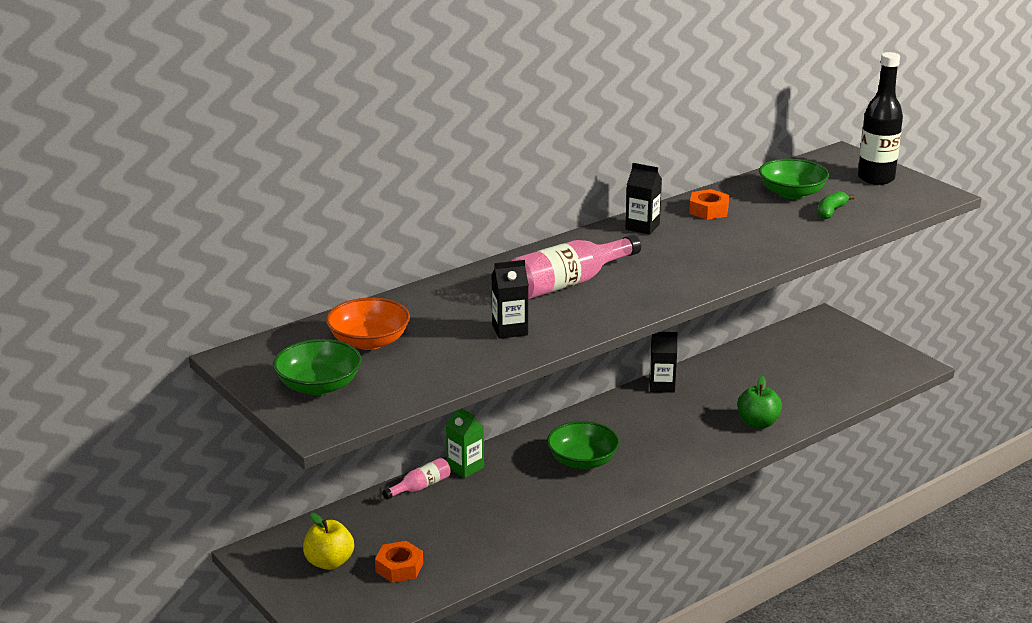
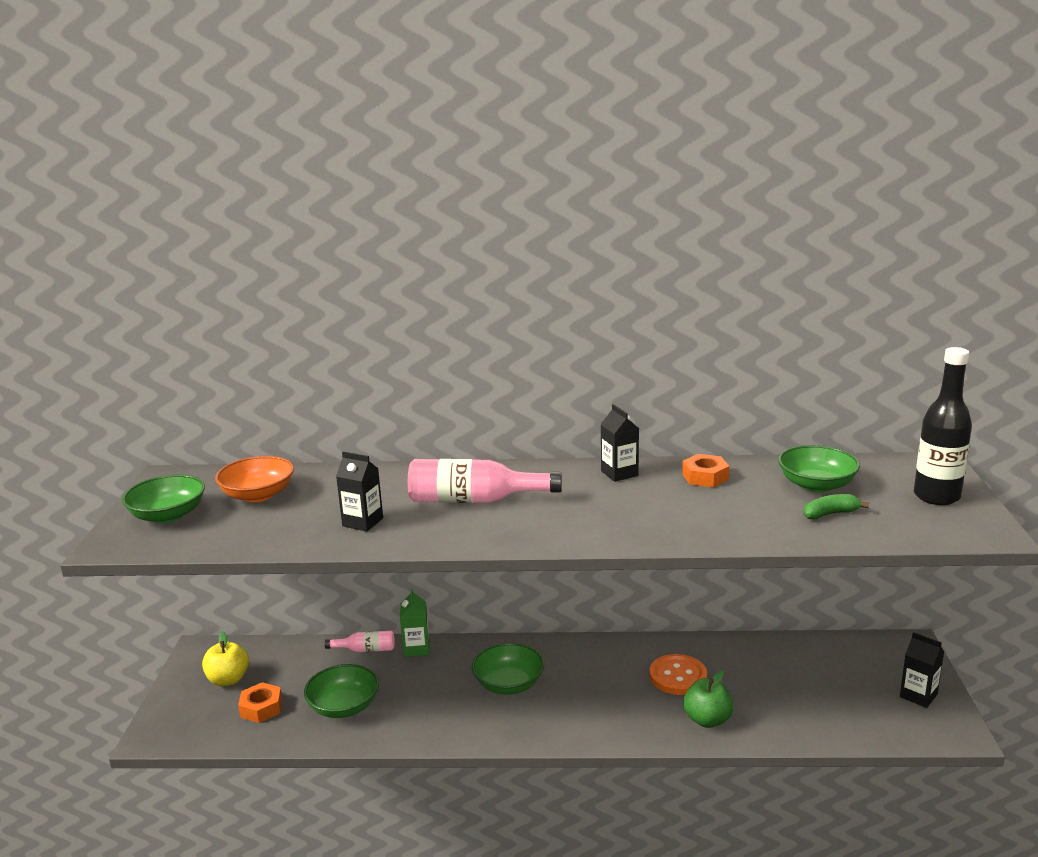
camera: 40 degrees right, 5 degrees down
(472, 534) = (344, 706): none -> green bowl
(662, 386) = (664, 646): black carton -> black carton (918, 695)
(700, 403) = (678, 676): none -> orange button

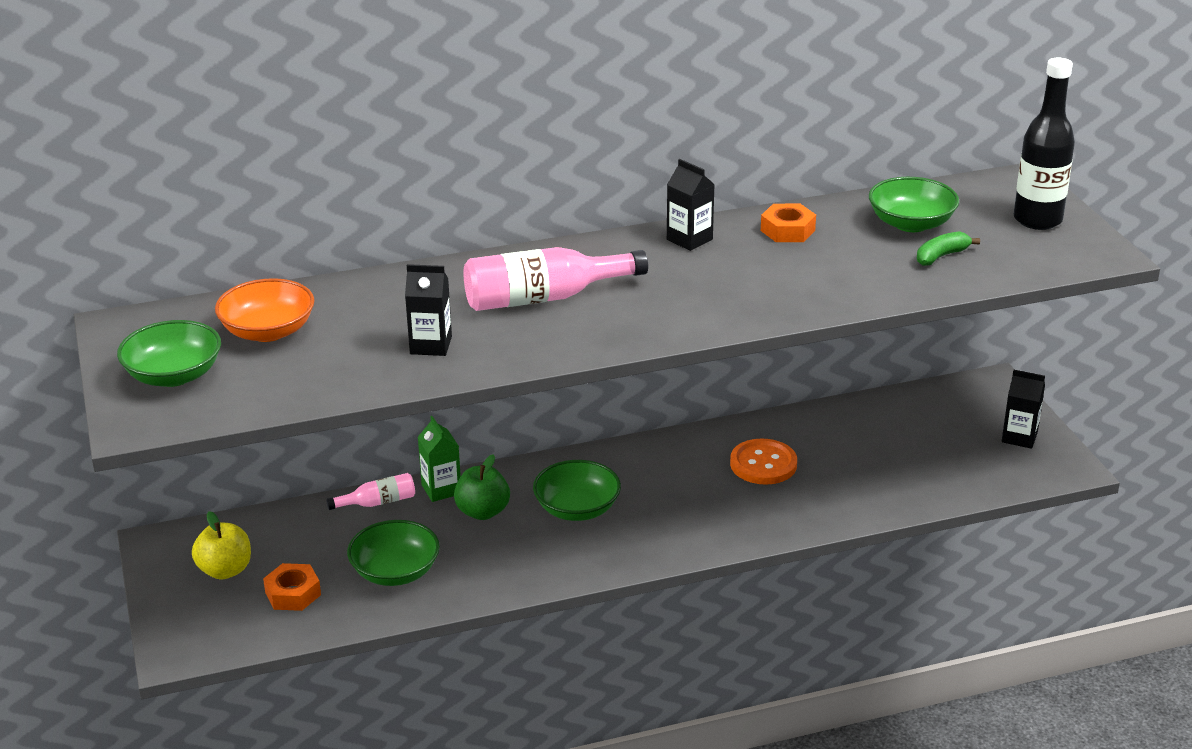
camera: 20 degrees left, 10 degrees up
(707, 720) = (816, 504): green apple -> green apple (483, 512)

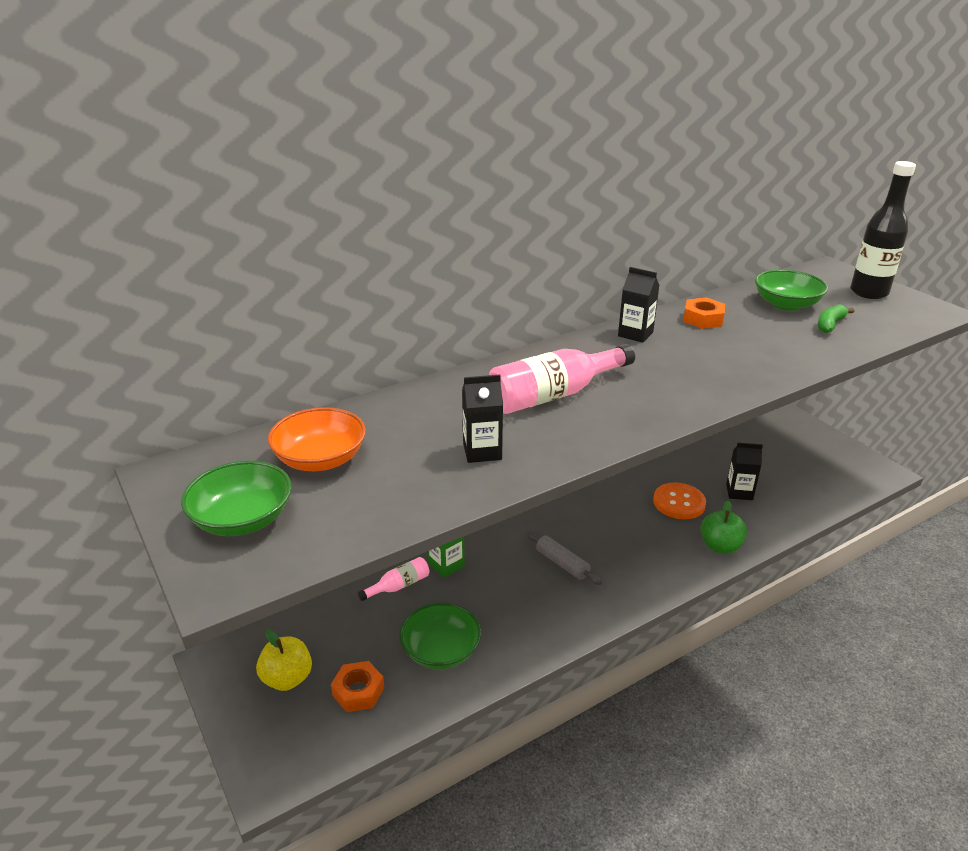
camera: 15 degrees left, 0 degrees up
(483, 512) = (489, 579): green apple -> green apple (720, 546)
(577, 509) = (562, 563): green bowl -> grey rolling pin
(1019, 437) = (836, 454): black carton -> black carton (739, 492)

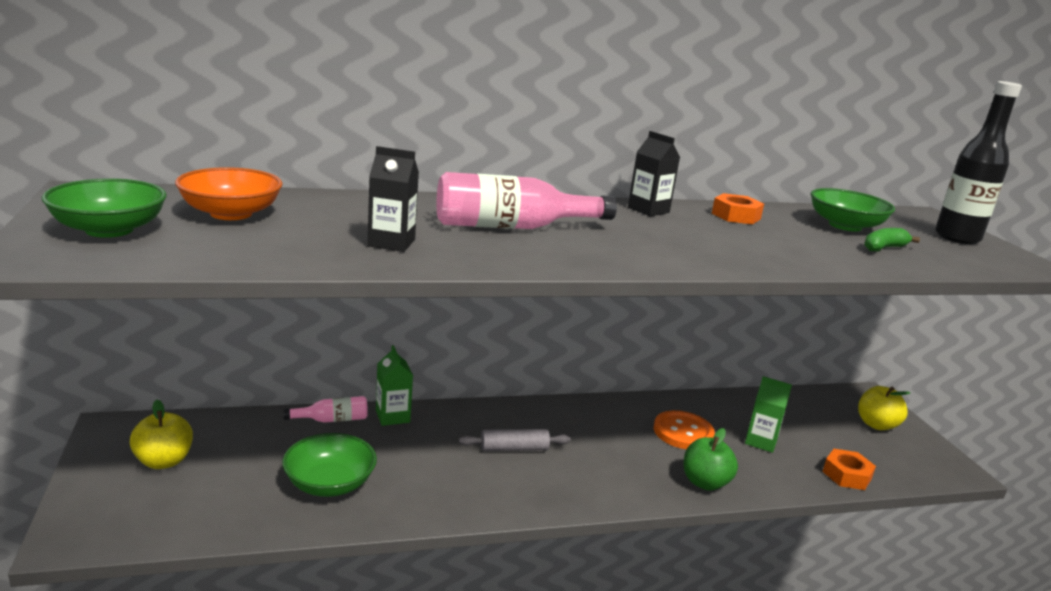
camera: 15 degrees right, 10 degrees down
(358, 691) = (220, 492): orange nut -> orange nut (846, 475)
(562, 563) = (514, 448): grey rolling pin -> grey rolling pin turned 75 degrees counterclockwise
(739, 492) = (761, 441): black carton -> green carton
(811, 447) = (876, 425): none -> yellow apple

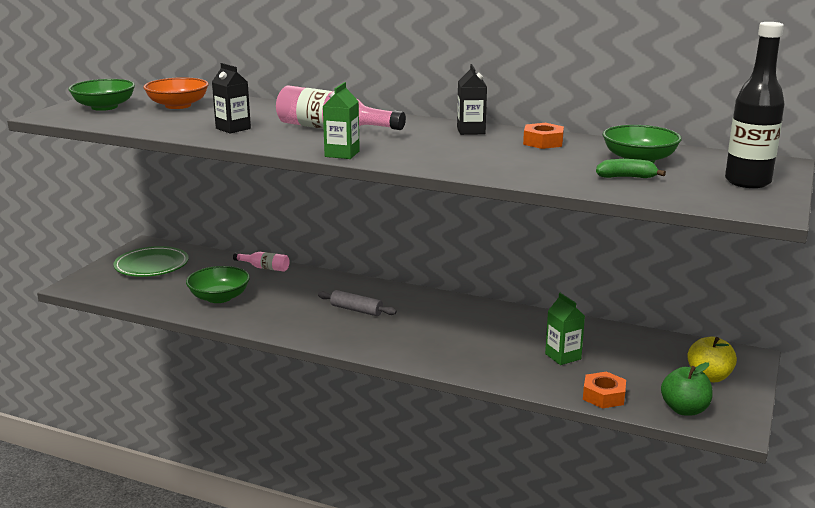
camera: 40 degrees right, 0 degrees up
(164, 461) = (151, 266): yellow apple -> green plate
(392, 416) = (304, 275): green carton -> green carton (342, 154)
(683, 432) = (503, 334): orange button -> none
(705, 482) = (466, 364): green apple -> green apple (684, 409)

